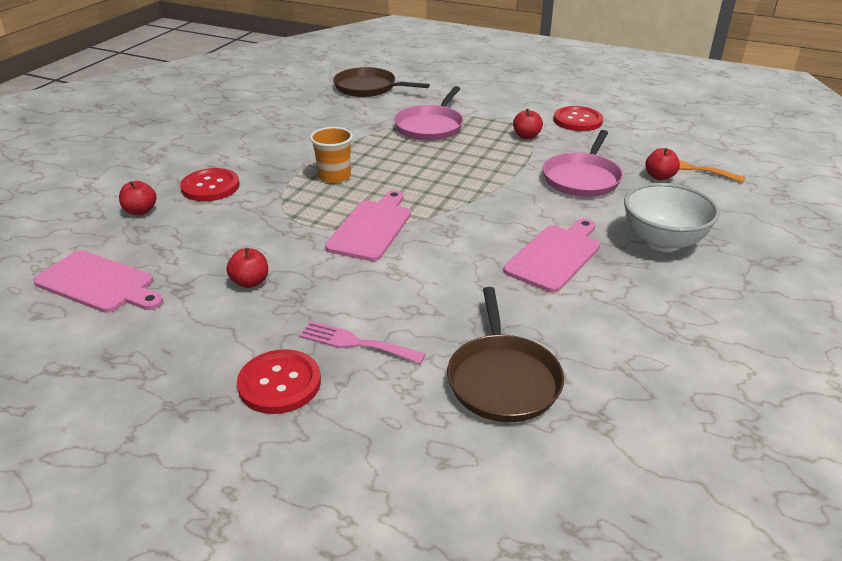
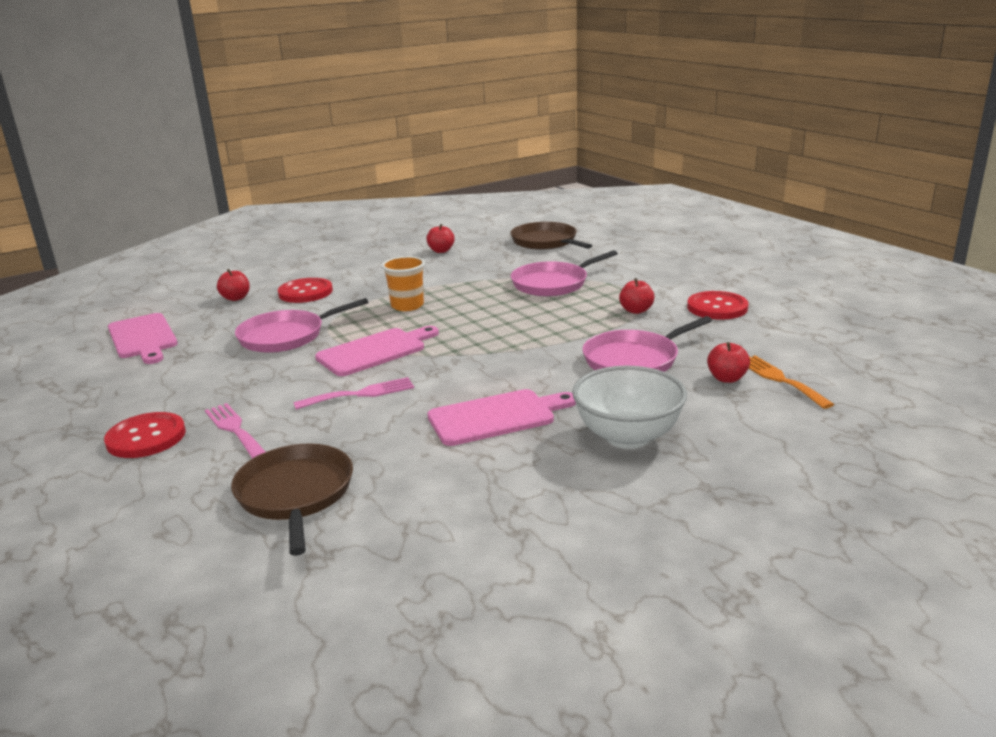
camera: 35 degrees right, 10 degrees down
(250, 282) = (231, 365): red apple -> red apple (441, 251)
(262, 237) = (286, 336): none -> pink pan
(419, 271) = (360, 394): none -> pink fork
(502, 379) = (295, 494): brown pan -> brown pan turned 135 degrees clockwise

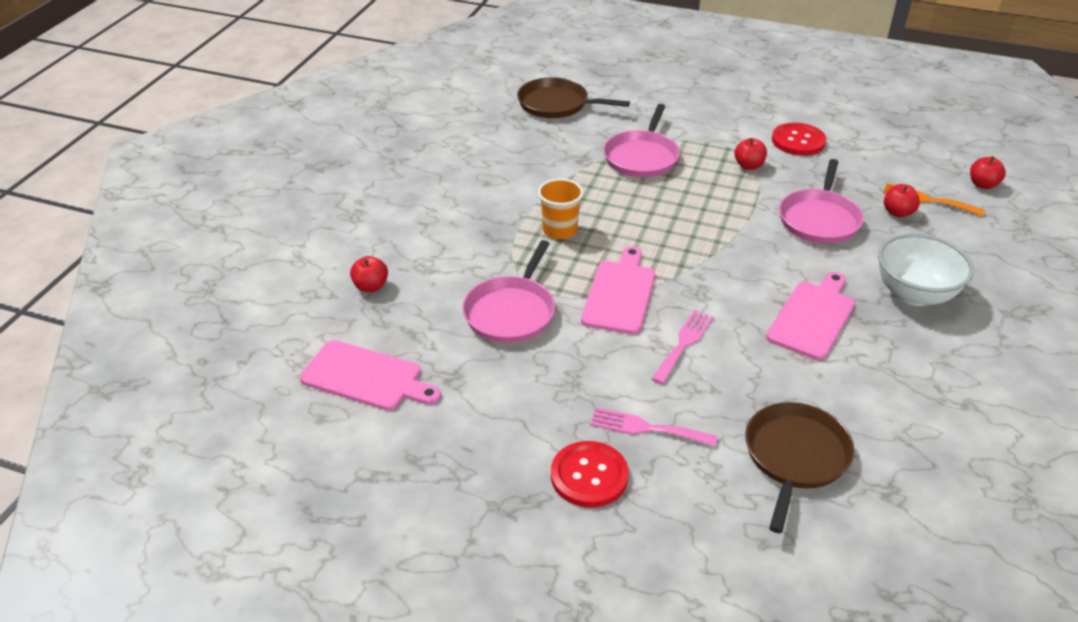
camera: 40 degrees left, 15 degrees up
(295, 494) = (795, 457): brown pan -> brown pan turned 75 degrees clockwise
(305, 292) = (432, 251): red button -> none
(441, 251) = (476, 147): red apple -> red apple (983, 185)

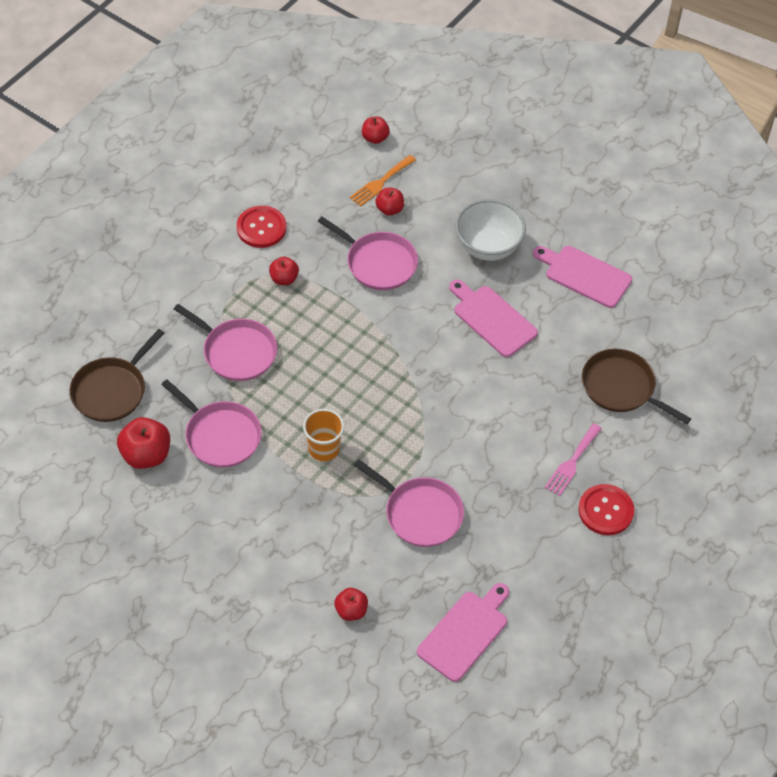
camera: 75 degrees left, 15 degrees up
(498, 134) = (146, 455): none -> red apple
(541, 167) = (220, 435): none -> pink pan
(620, 294) = (423, 432): pink cutting board -> pink cutting board (584, 275)
(684, 344) = (494, 410): pink fork -> none

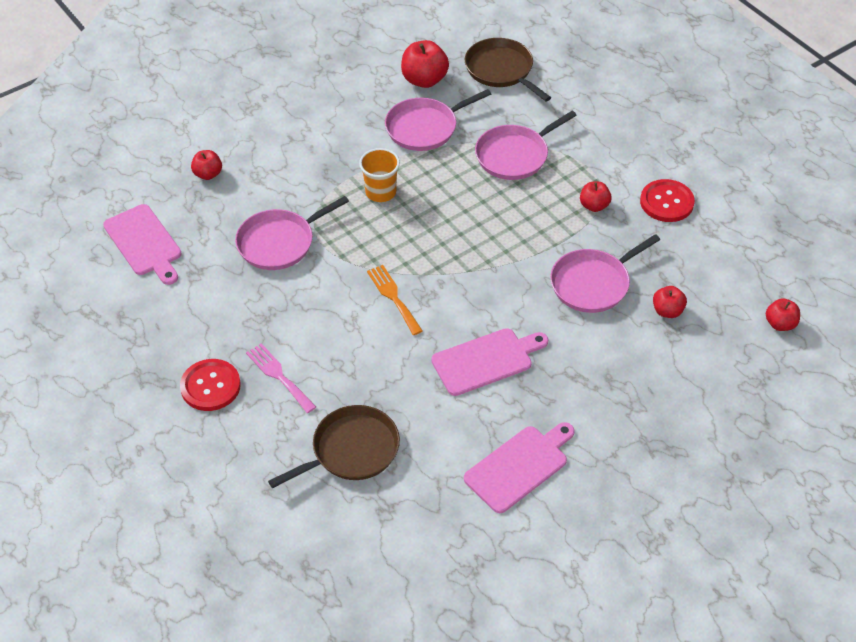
camera: 110 degrees right, 5 degrees down
(381, 182) = (709, 313): orange fork -> orange fork (393, 297)
(488, 247) = (588, 385): white bowl -> none

